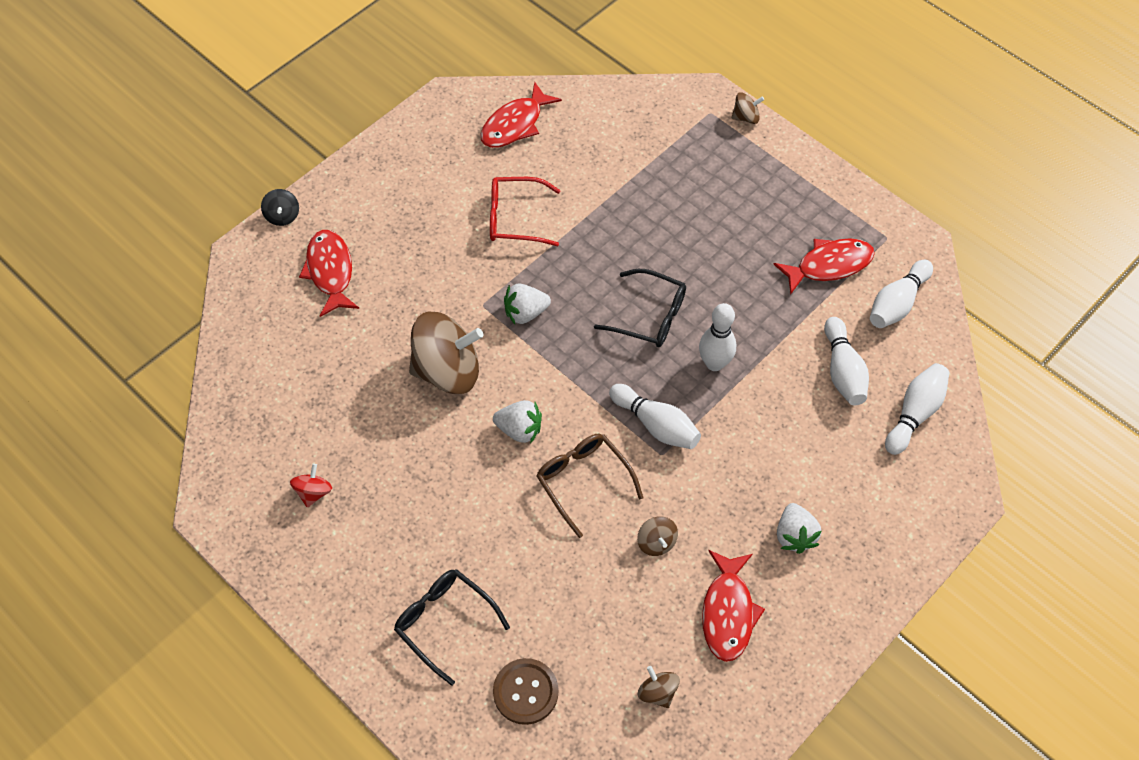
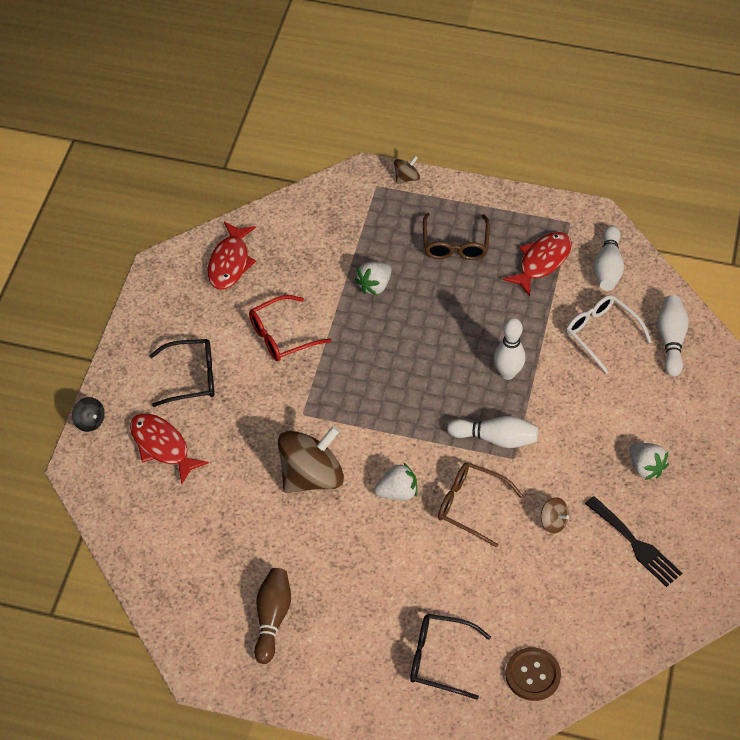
camera: 30 degrees left, 5 degrees down
(313, 492) = (272, 618): red spinning top -> brown bowling pin
(525, 313) = (341, 404): white strawberry -> white strawberry (374, 286)
(649, 316) = (436, 361): black glasses -> black glasses (191, 377)
(657, 692) = (624, 625): brown spinning top -> none
(728, 612) = (635, 544): red fish -> black fork
(750, 206) = (455, 244): none -> brown glasses
(843, 371) = (602, 334): white bowling pin -> white glasses

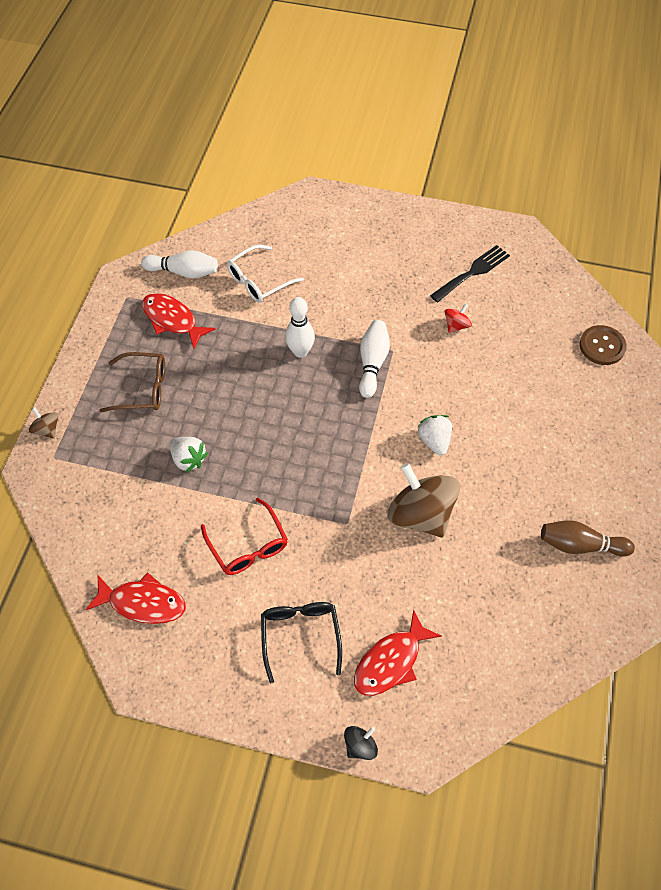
camera: 90 degrees left, 5 degrees up
(441, 659) = (599, 410): black glasses -> none
(471, 506) = (445, 383): brown glasses -> none
(553, 522) = (456, 325): brown spinning top -> red spinning top
(645, 467) = (398, 261): white strawberry -> none
(671, 340) = (268, 235): white bowling pin -> none

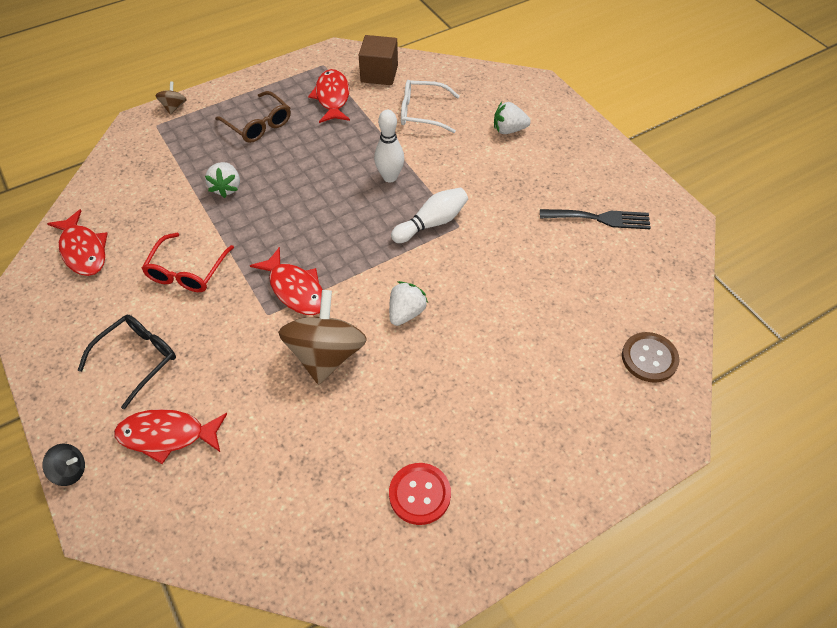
camera: 45 degrees right, 5 degrees down
(184, 272) = (379, 74): white bowling pin -> brown cube
(337, 249) = (509, 130): none -> white strawberry
(342, 489) = (295, 289): none -> red fish
(456, 325) = (534, 246): red spinning top -> none
(580, 545) = (420, 494): brown bowling pin -> red button

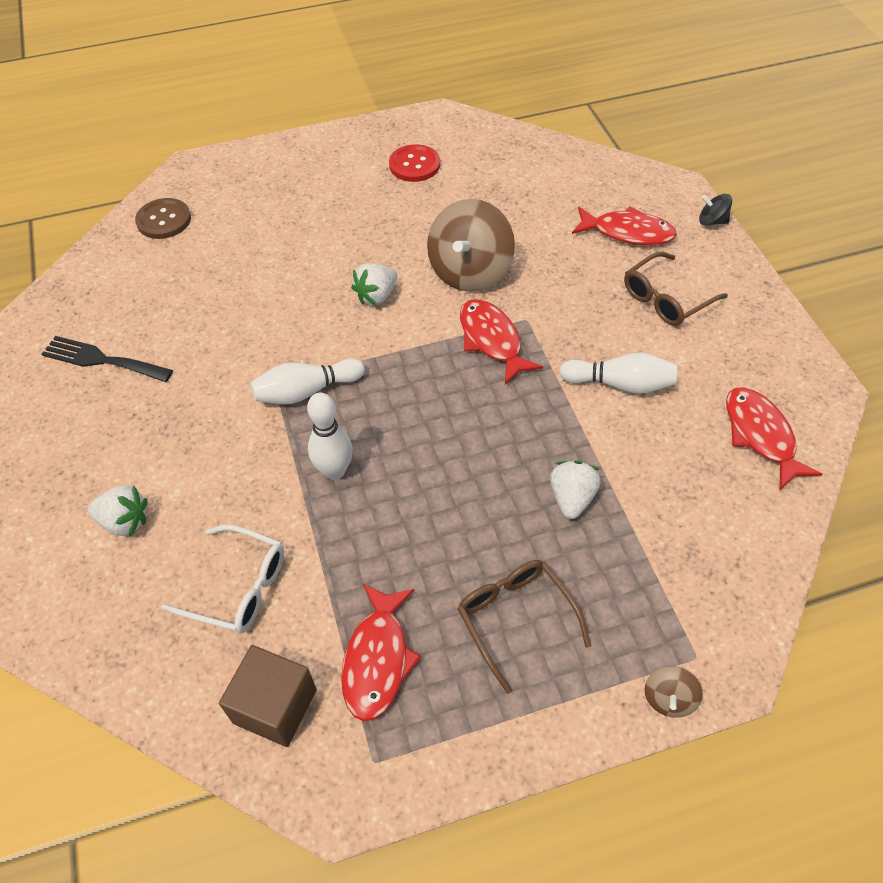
camera: 165 degrees left, 0 degrees up
(137, 360) = (666, 298): black glasses -> brown glasses
(187, 271) = (620, 384): red glasses -> white bowling pin

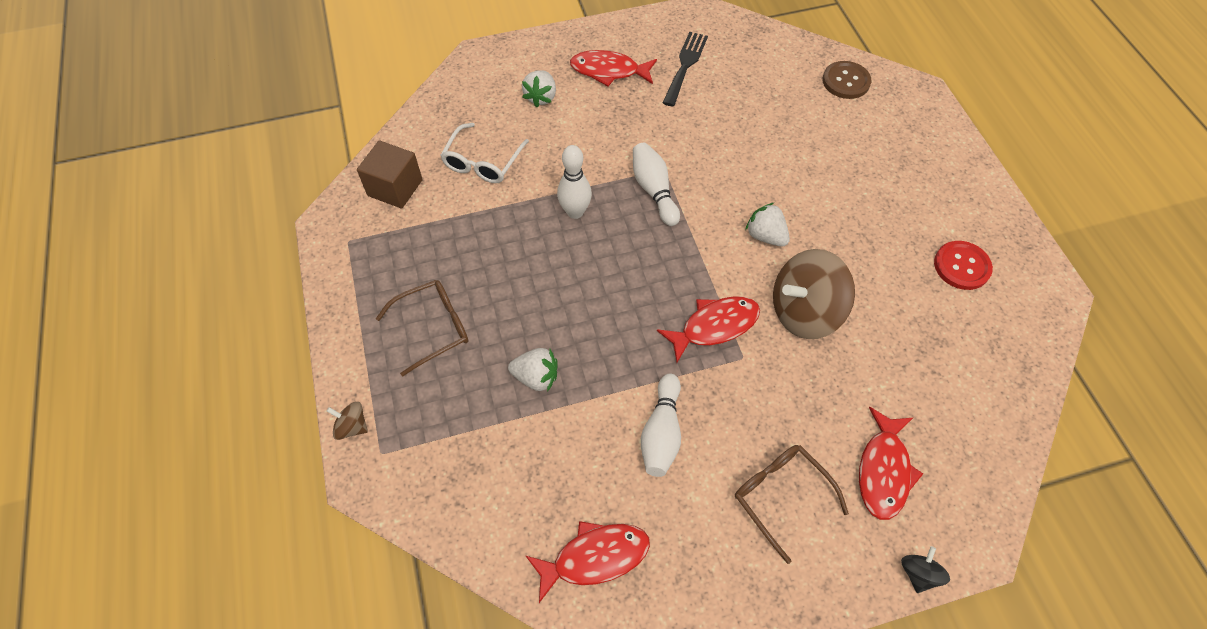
camera: 90 degrees right, 5 degrees up
(377, 659) = (417, 242): red fish -> red fish (609, 71)
(470, 272) = (804, 312): brown spinning top -> brown spinning top turned 45 degrees counterclockwise

